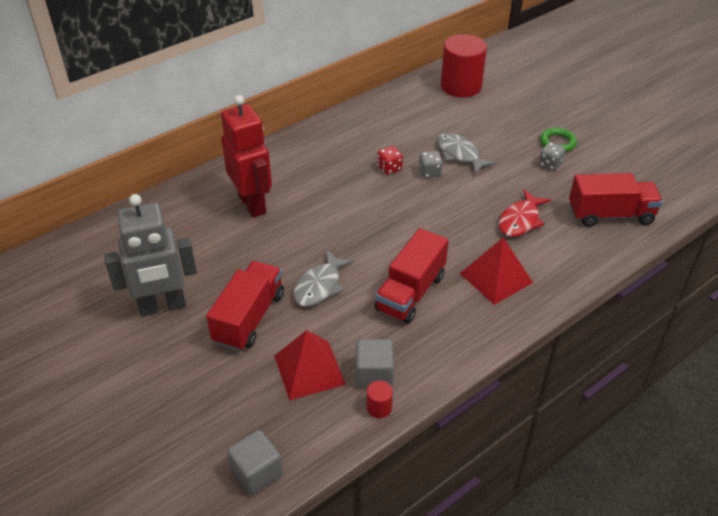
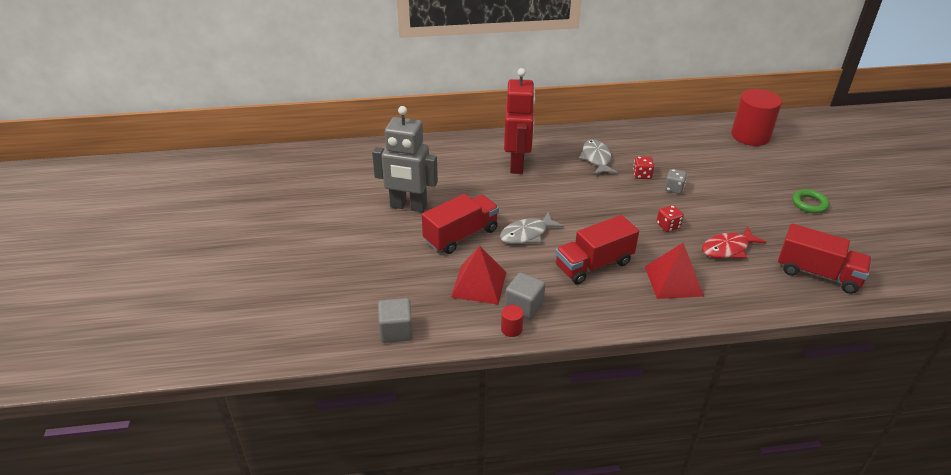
camera: 30 degrees right, 5 degrees down
(451, 217) = (668, 226): none -> red dice
(460, 154) = (710, 184): grey fish -> grey fish (596, 159)
(550, 164) = (789, 217): grey dice -> none

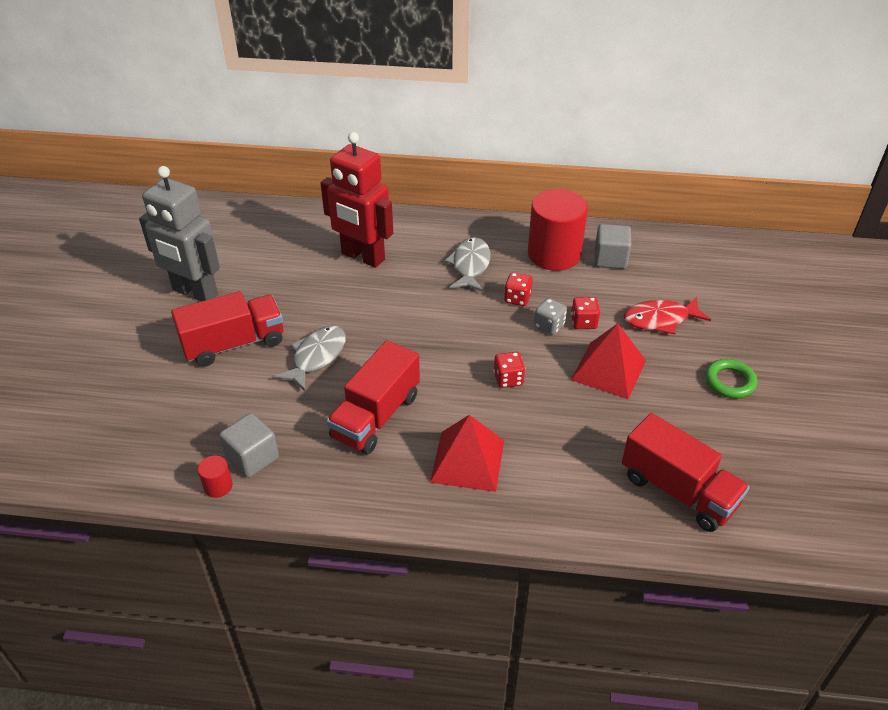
camera: 15 degrees right, 5 degrees up
(396, 331) = (80, 459): grey cube -> grey cube (610, 259)
(479, 284) = (216, 415): red pyramid -> red pyramid (608, 370)
(517, 164) = (362, 257): red robot -> red robot turned 105 degrees clockwise
(527, 234) = (316, 357): grey fish -> grey fish turned 135 degrees clockwise
(594, 265) = (376, 416): red truck -> red truck turned 45 degrees counterclockwise
(695, 183) = (583, 322): none -> red dice
(728, 248) = (571, 428): red fish -> red fish (660, 319)
(750, 136) = (704, 264): red cylinder -> red cylinder (554, 254)

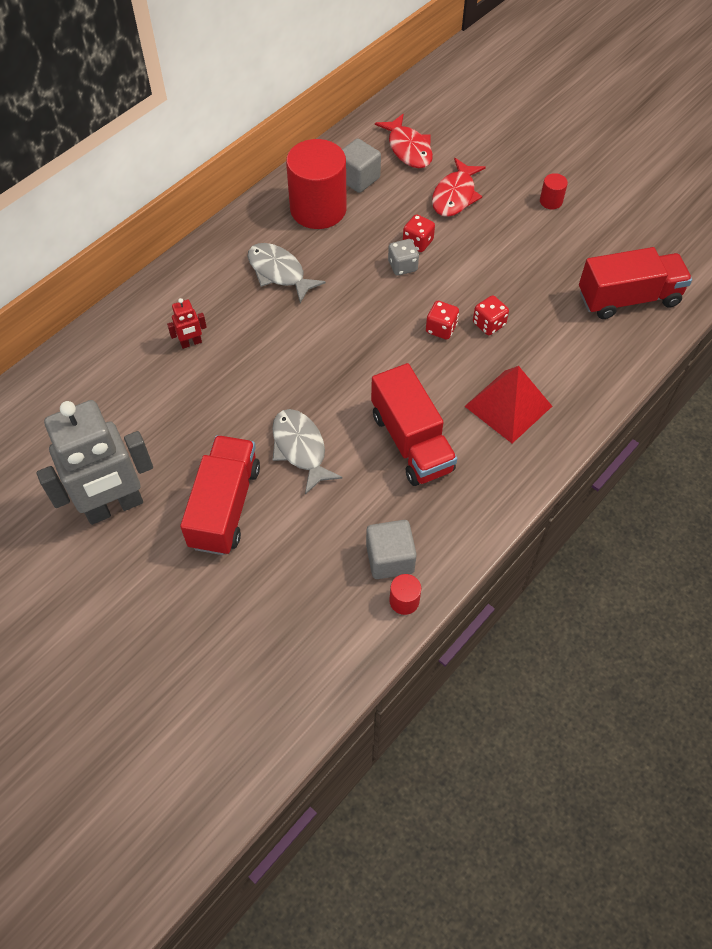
camera: 55 degrees left, 15 degrees up
(362, 257) = (191, 343): red robot -> red robot, size x0.41
(517, 298) = (351, 266): red dice -> red dice (489, 324)
(608, 370) = (482, 261): red pyramid -> none
(676, 270) = (408, 149): none -> red fish
(729, 382) = (551, 201): green ring -> red cylinder

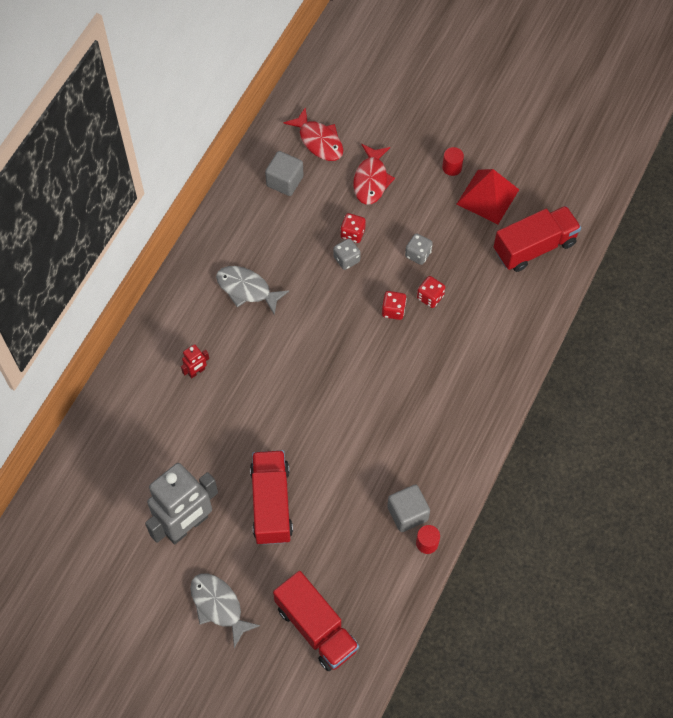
camera: 15 degrees left, 5 degrees up
(300, 448) = (314, 442): grey fish -> grey fish (219, 606)
(318, 209) = (260, 220): red cylinder -> none
(411, 442) = (397, 415): red truck -> red truck (316, 628)
(487, 278) = (418, 254): none -> grey dice
(508, 406) = (463, 366): red pyramid -> red pyramid (488, 196)

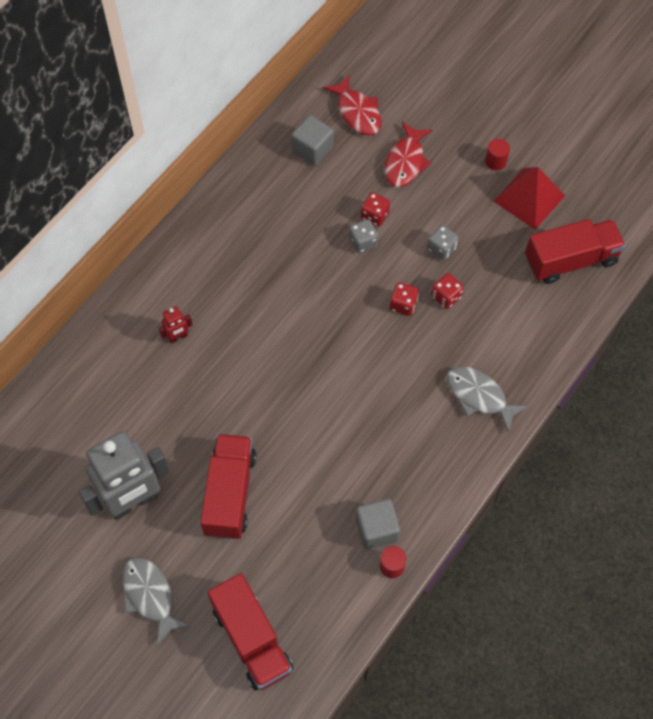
camera: 10 degrees right, 0 degrees up
(247, 289) = (249, 257): grey fish -> grey fish (479, 396)

